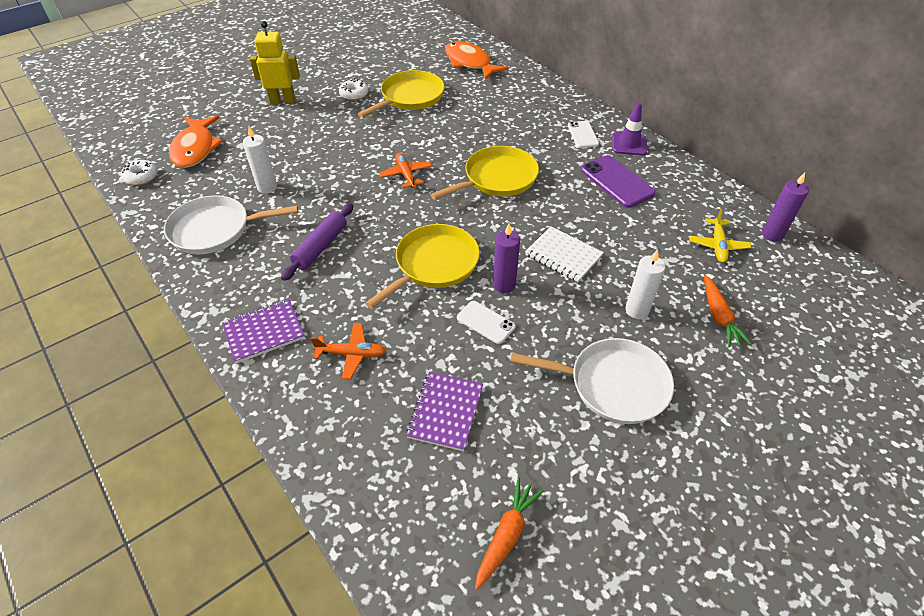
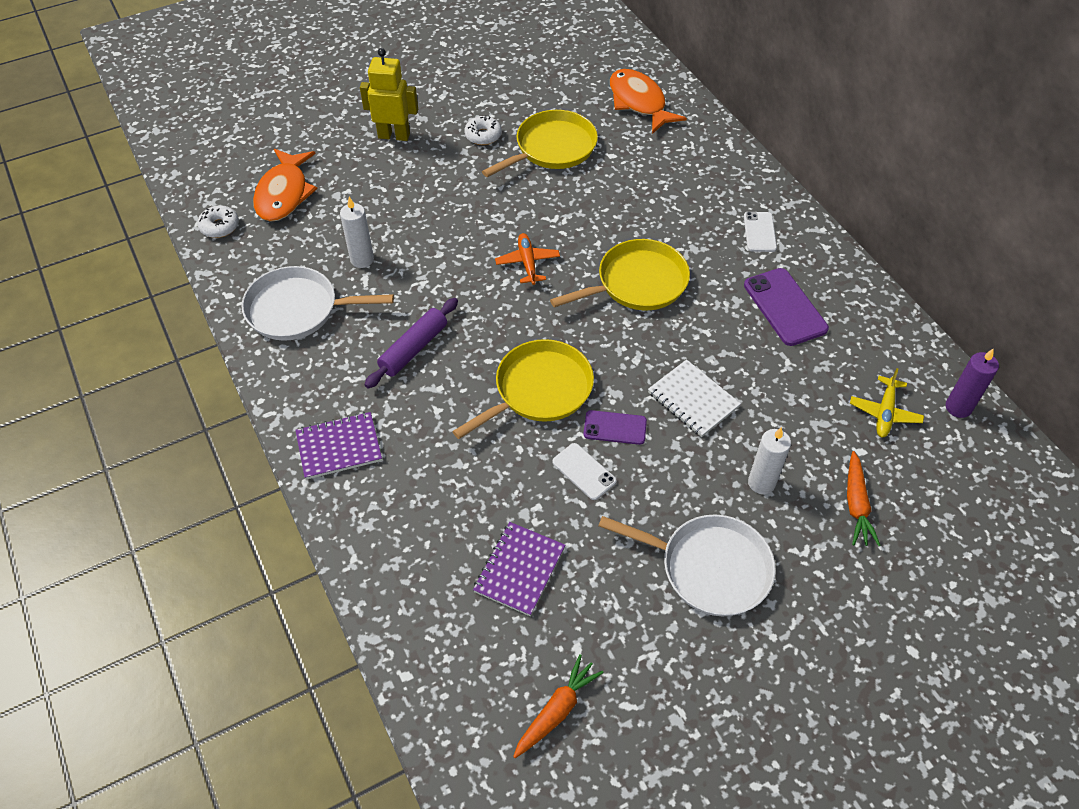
camera: 10 degrees right, 5 degrees up
(352, 354) = (430, 487): orange plane -> none
(504, 285) = (615, 428): purple candle -> purple phone
(629, 144) = (815, 254): purple traffic cone -> none

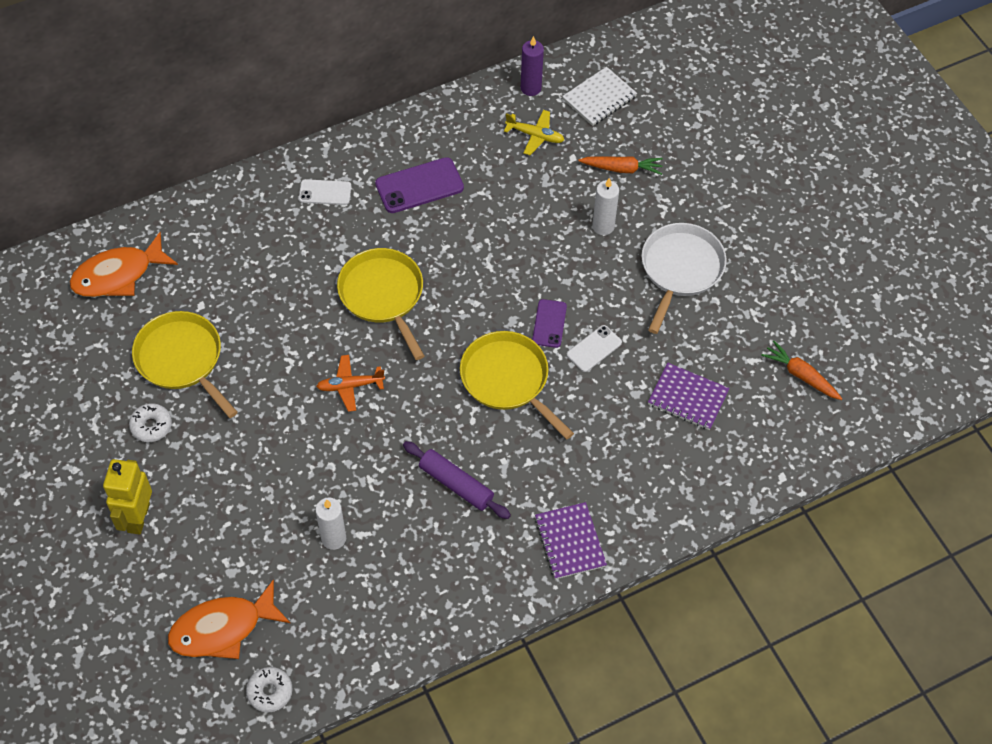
camera: 90 degrees left, 5 degrees up
(284, 193) = (223, 628): orange fish -> orange fish turned 150 degrees clockwise
(297, 309) = (400, 595): white pan -> none
(693, 400) = (520, 264): white notebook -> white notebook (599, 98)

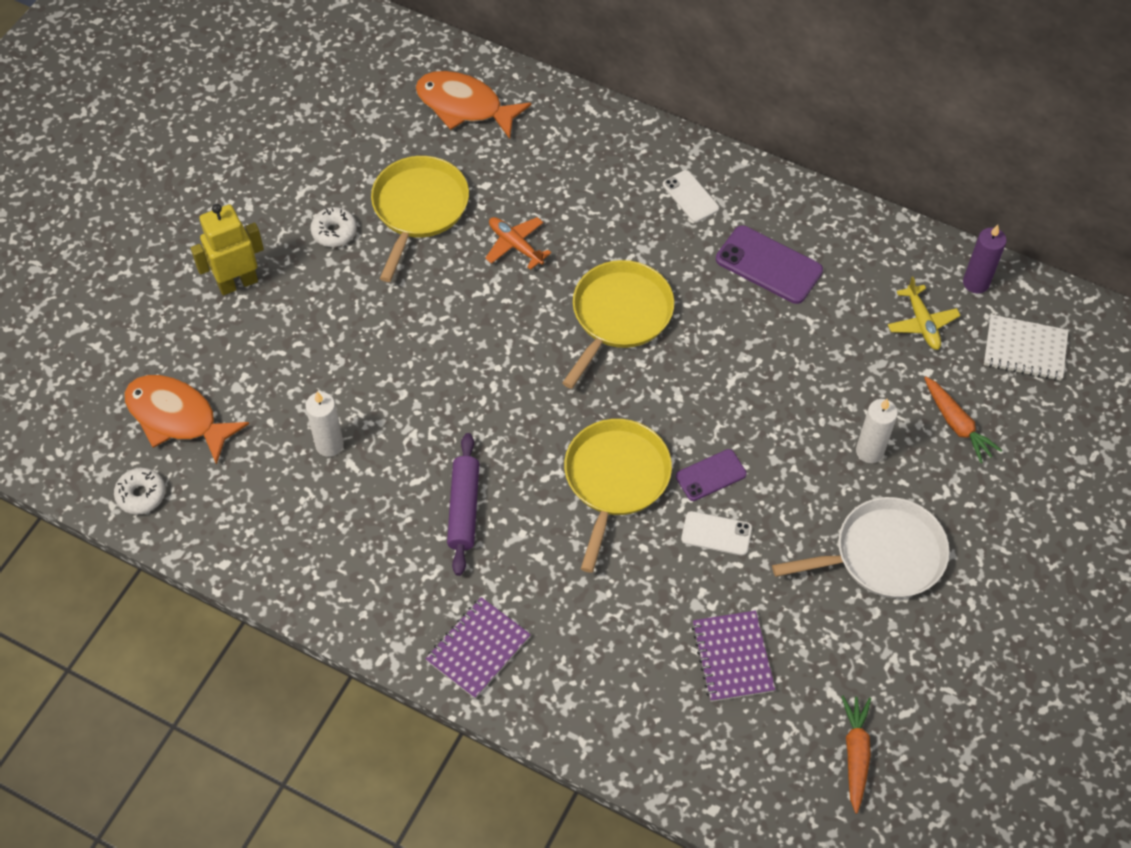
camera: 55 degrees right, 0 degrees up
(350, 386) = (498, 353): orange plane -> orange plane (515, 245)

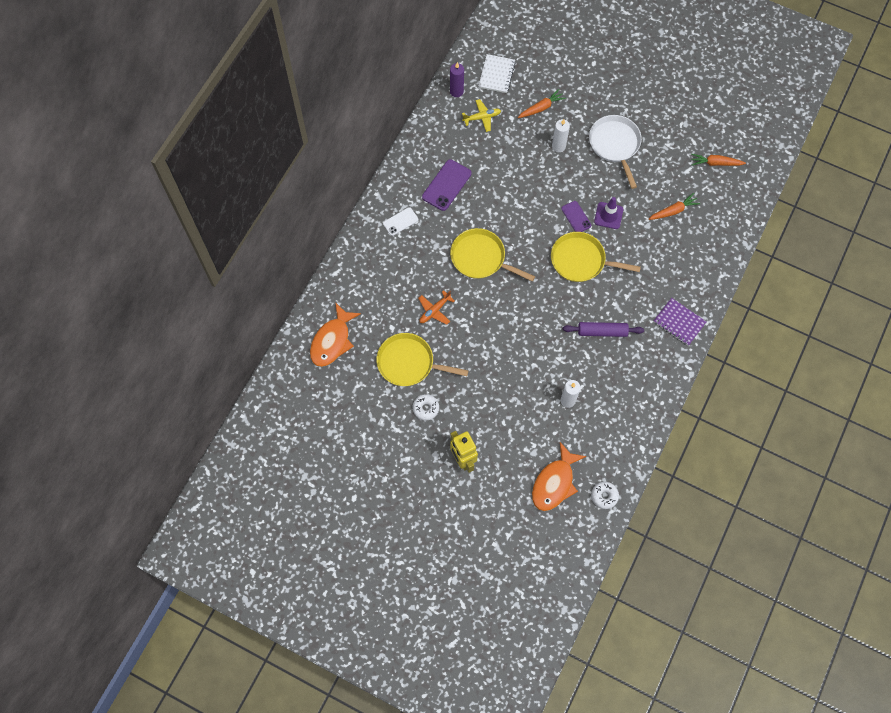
camera: 90 degrees left, 10 degrees up
(716, 533) = (608, 215): white phone -> purple traffic cone
(732, 657) = (673, 211): purple notebook -> orange carrot

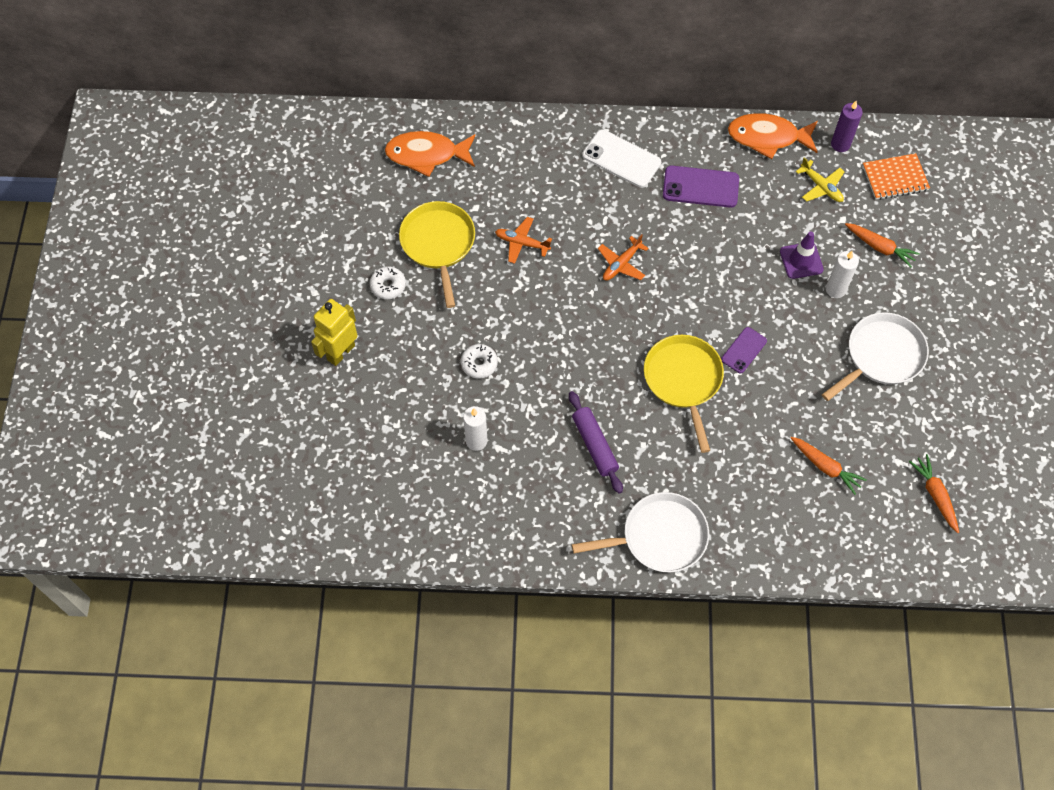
camera: 65 degrees right, 5 degrees down
(400, 221) = (621, 159): white phone -> white phone, size x1.63
(480, 258) = (621, 264): yellow pan -> orange plane
(496, 74) = (895, 178): white notebook -> orange notebook
(554, 483) = (356, 468): orange fish -> orange fish (768, 137)
(604, 496) = (365, 535): white donut -> white donut (479, 364)
(608, 215) = (769, 388): purple traffic cone -> purple traffic cone (801, 260)
(679, 322) = (659, 537): purple notebook -> white pan

